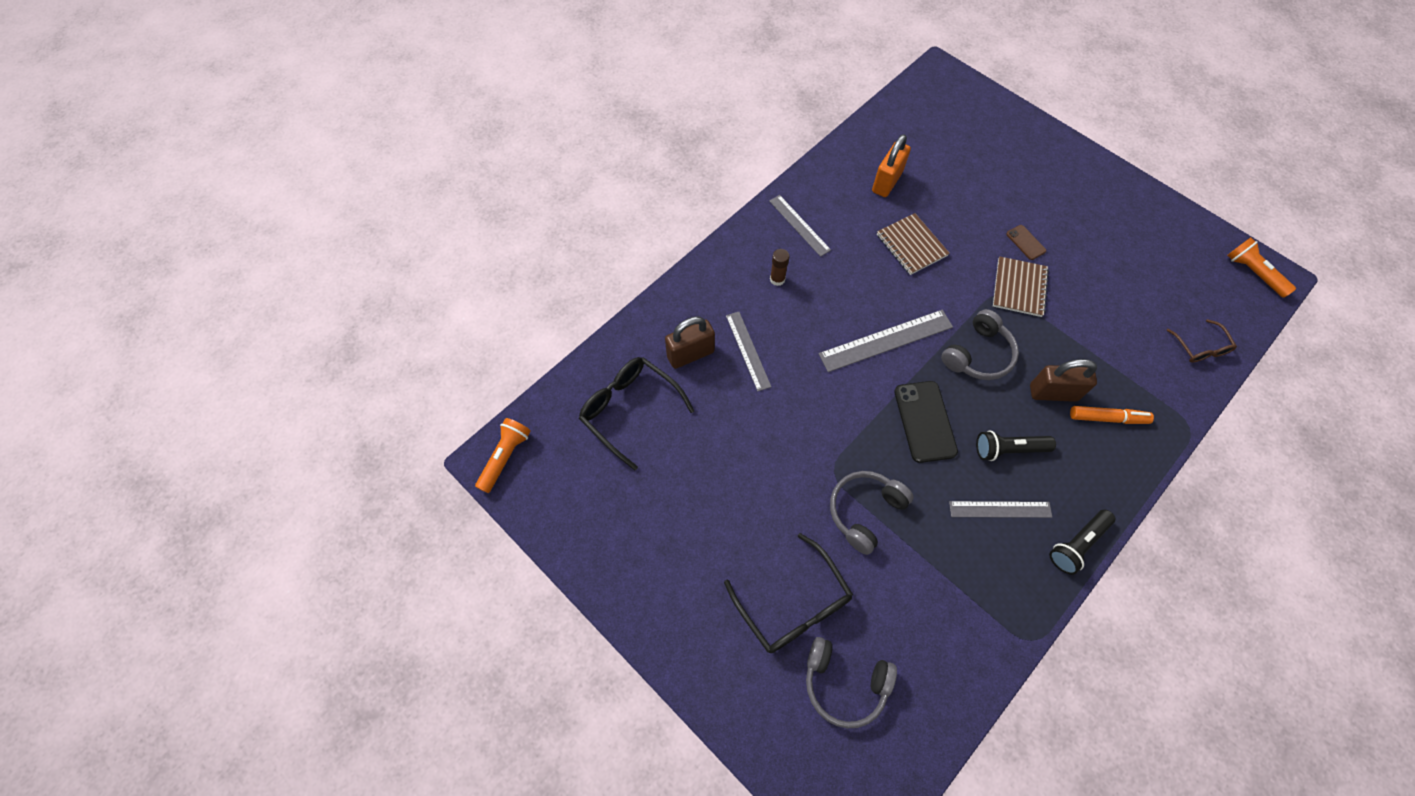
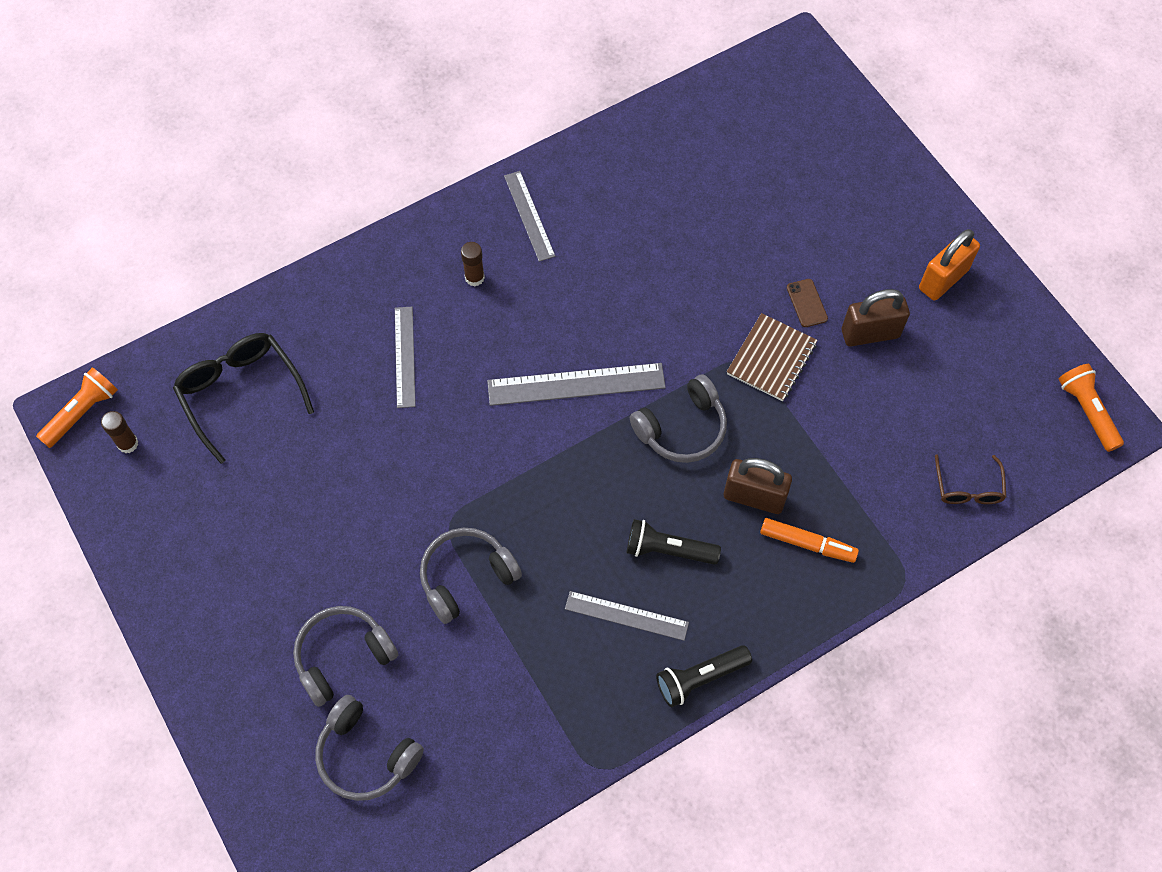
camera: 15 degrees right, 0 degrees up
(552, 473) = (128, 444): none -> brown glue stick
(690, 354) = (335, 345): brown padlock -> brown padlock (870, 334)
(792, 603) = (343, 656): black glasses -> grey headphones
(886, 182) = (663, 184): orange padlock -> orange padlock (943, 279)
(911, 245) = (659, 273): brown notebook -> none
(924, 421) = (581, 492): black phone -> none

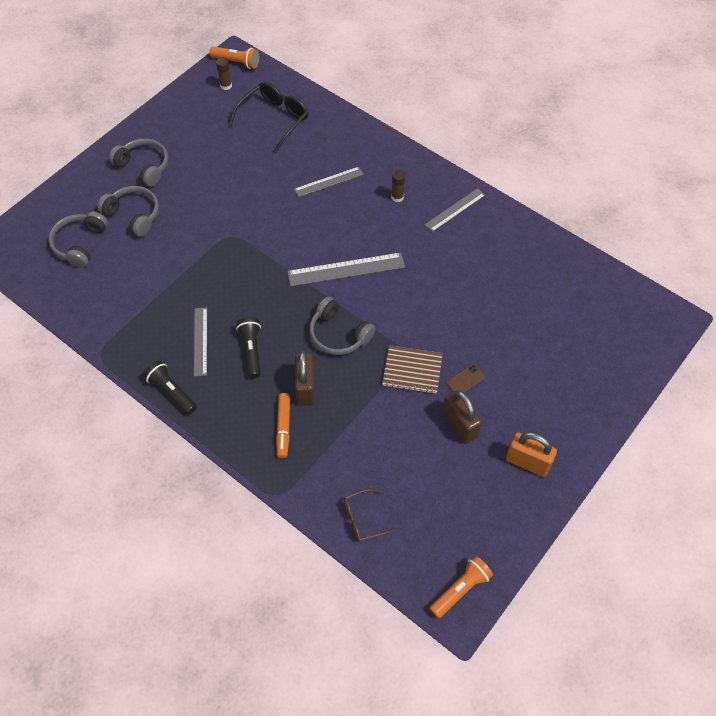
camera: 70 degrees right, 5 degrees down
(466, 577) = (199, 255): grey headphones -> grey headphones (144, 166)
(576, 384) = (346, 269): grey ruler -> grey ruler turned 75 degrees counterclockwise

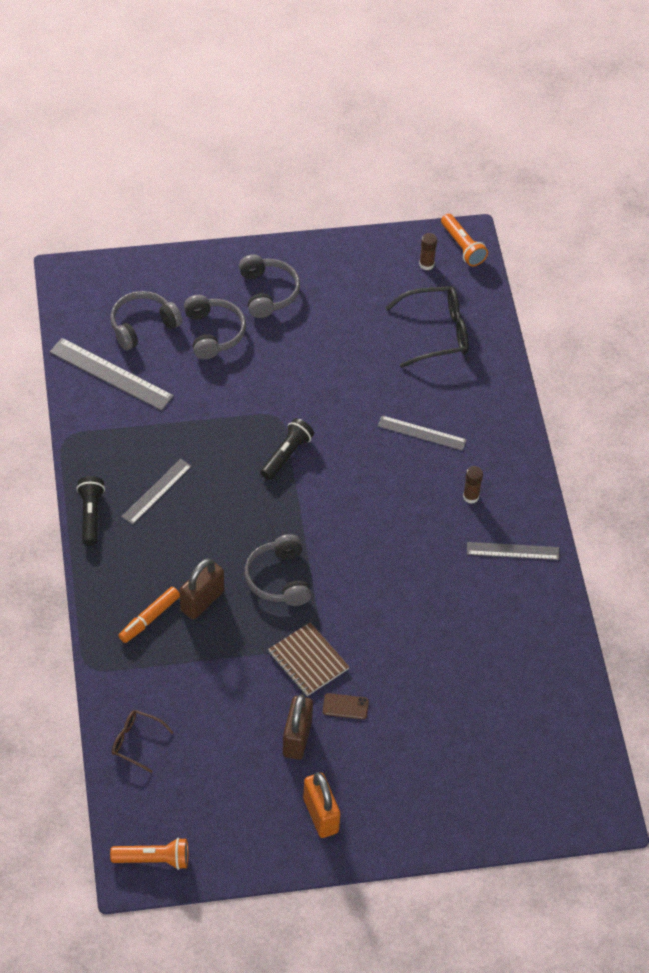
camera: 40 degrees right, 5 degrees down
(251, 351) = (190, 533): black flashlight -> black flashlight (286, 455)
(346, 269) = (348, 527): grey ruler -> grey ruler (111, 374)

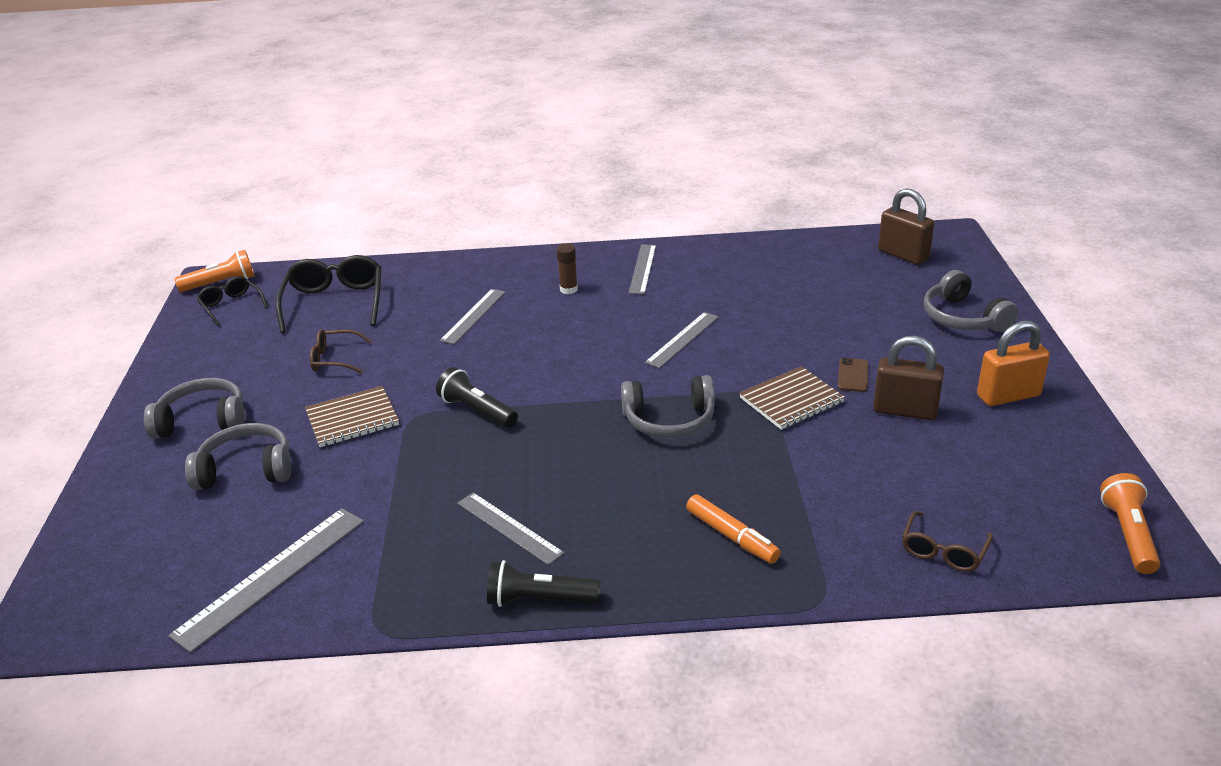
camera: 80 degrees left, 20 degrees down
(142, 325) = (194, 541): grey headphones -> grey headphones (962, 318)
(202, 601) = (702, 485): brown padlock -> brown padlock (903, 255)
(273, 380) = (352, 419): none -> brown notebook
(351, 352) = (335, 359): none -> brown glasses
(393, 585) = (683, 339): none -> grey ruler
(426, 264) = (231, 306): brown glue stick -> black glasses

